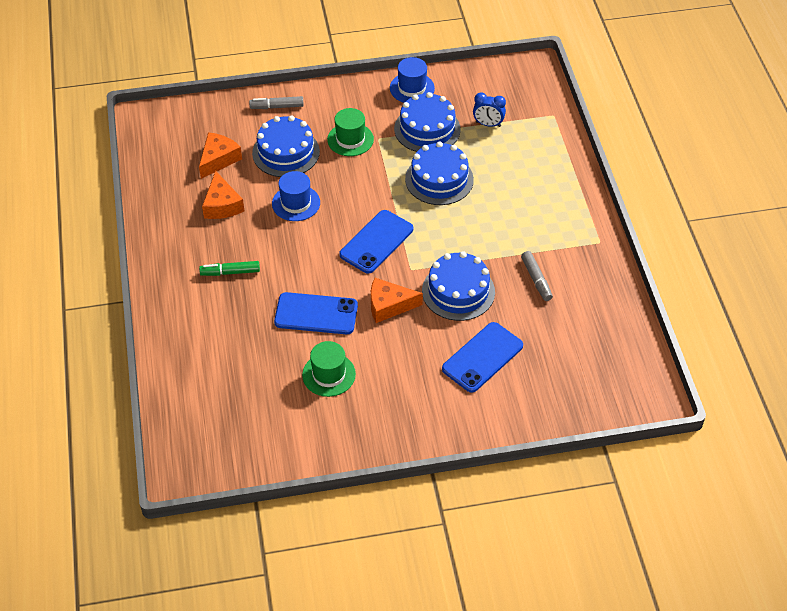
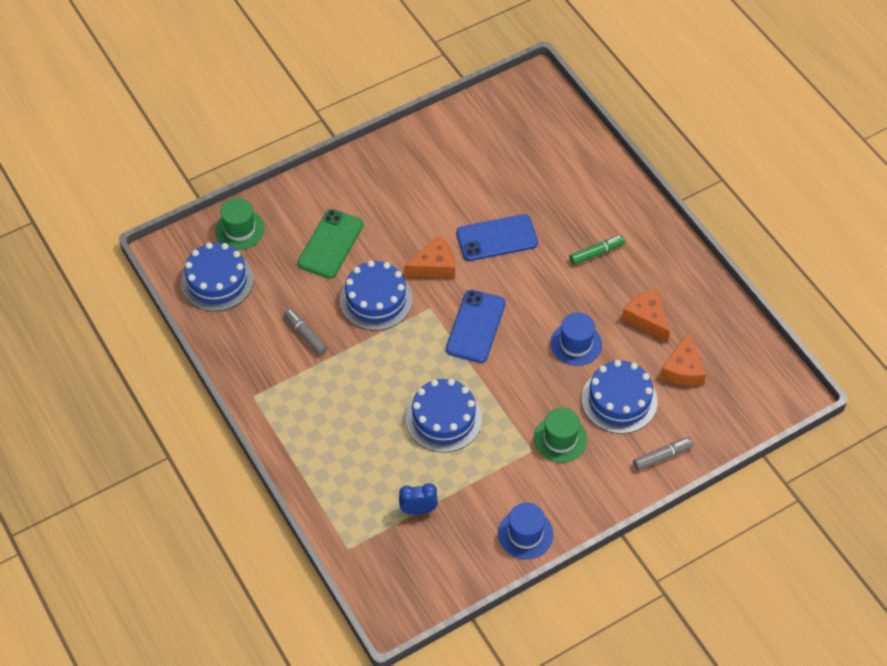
camera: 160 degrees right, 5 degrees up
(329, 374) = (458, 189): green hat -> green hat (239, 229)
(427, 129) = (483, 480): blue cake -> blue cake (217, 281)
(482, 357) = (330, 244): blue phone -> green phone

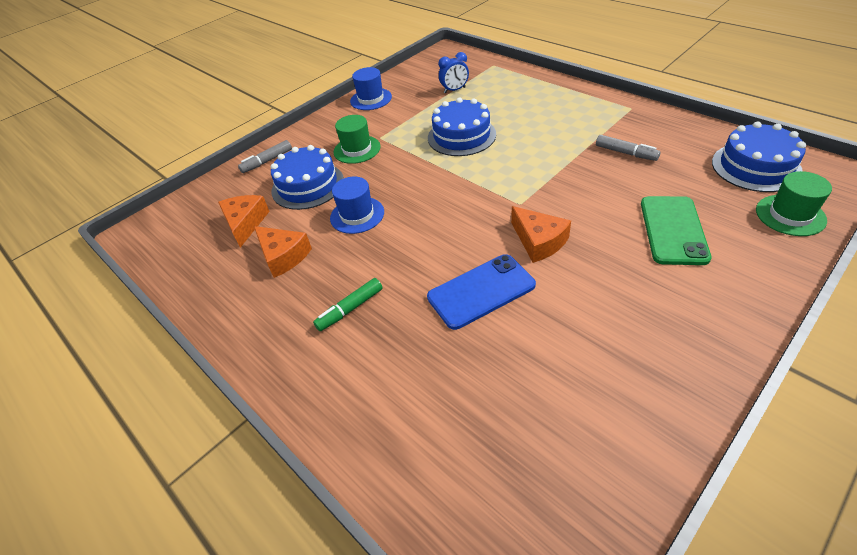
camera: 170 degrees right, 10 degrees down
(376, 299) = (580, 195): blue cake -> none
(434, 266) = (539, 241): orange cheese -> orange cheese turned 90 degrees counterclockwise
(475, 326) = (465, 202): blue phone -> none

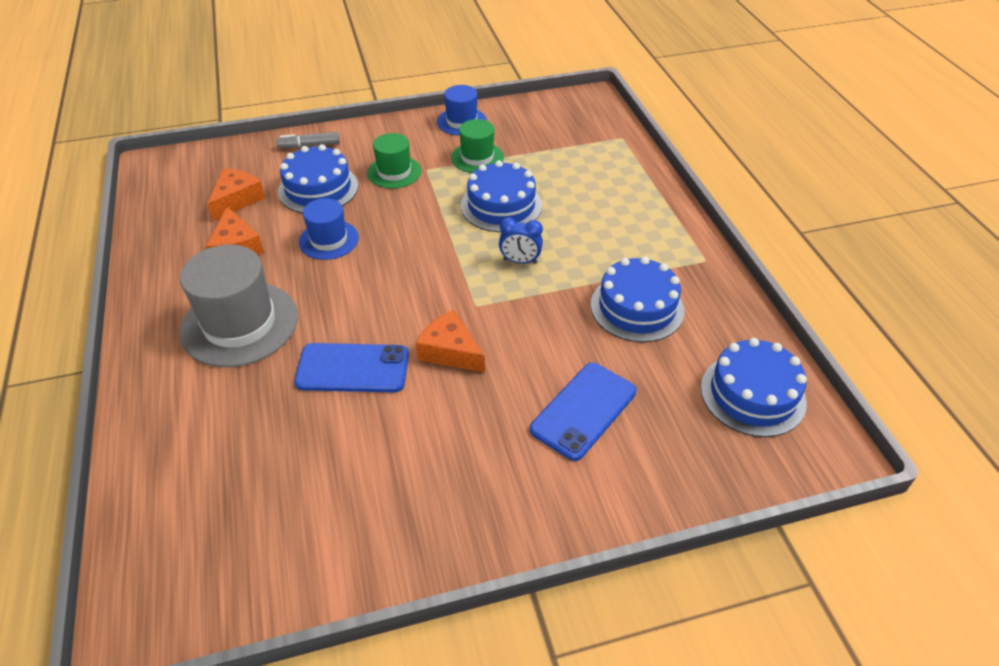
camera: 25 degrees right, 0 degrees up
(350, 309) = (239, 323): green marker -> grey hat
(454, 90) = (550, 150): blue clock -> blue clock (520, 261)
(539, 241) = (450, 351): orange cheese -> orange cheese turned 135 degrees clockwise
(626, 153) = (637, 307): grey marker -> blue cake
(673, 230) = (583, 410): green phone -> blue phone
(790, 215) = (719, 463): green hat -> green hat (477, 157)

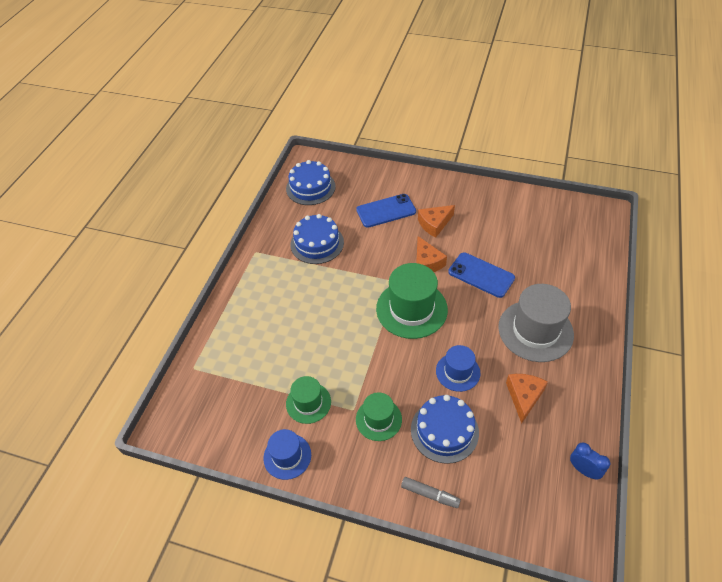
camera: 145 degrees left, 5 degrees up
(237, 200) = (512, 450): orange cheese -> orange cheese (434, 224)
(429, 281) = (411, 309): none -> green hat
(501, 206) = (328, 345): blue cake -> none
(520, 261) = (351, 298): blue clock -> blue clock (583, 470)

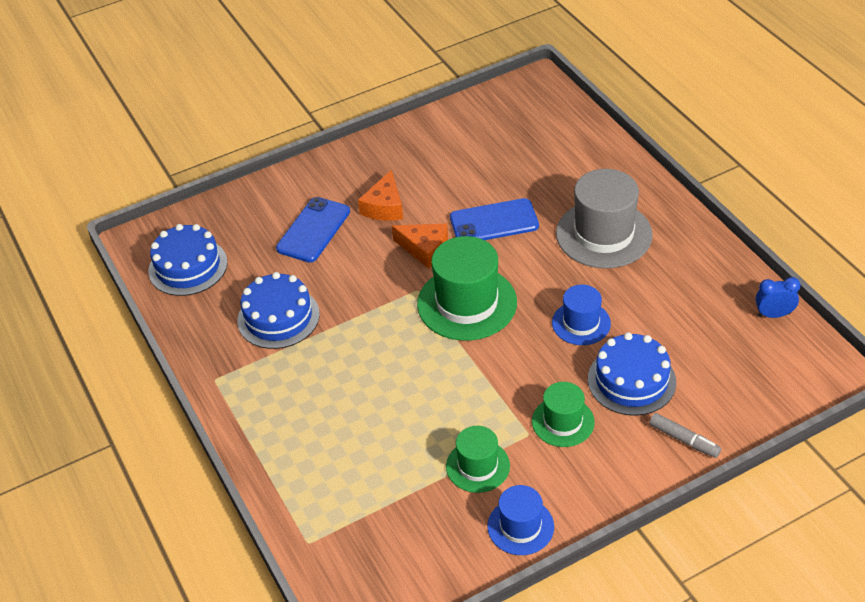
camera: 45 degrees left, 5 degrees down
(430, 494) = (684, 440): grey marker -> grey marker turned 60 degrees clockwise
(524, 397) = (661, 297): orange cheese -> none

